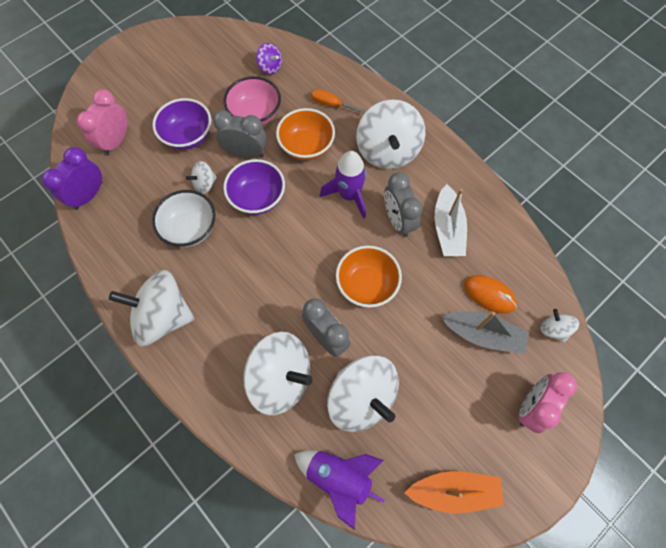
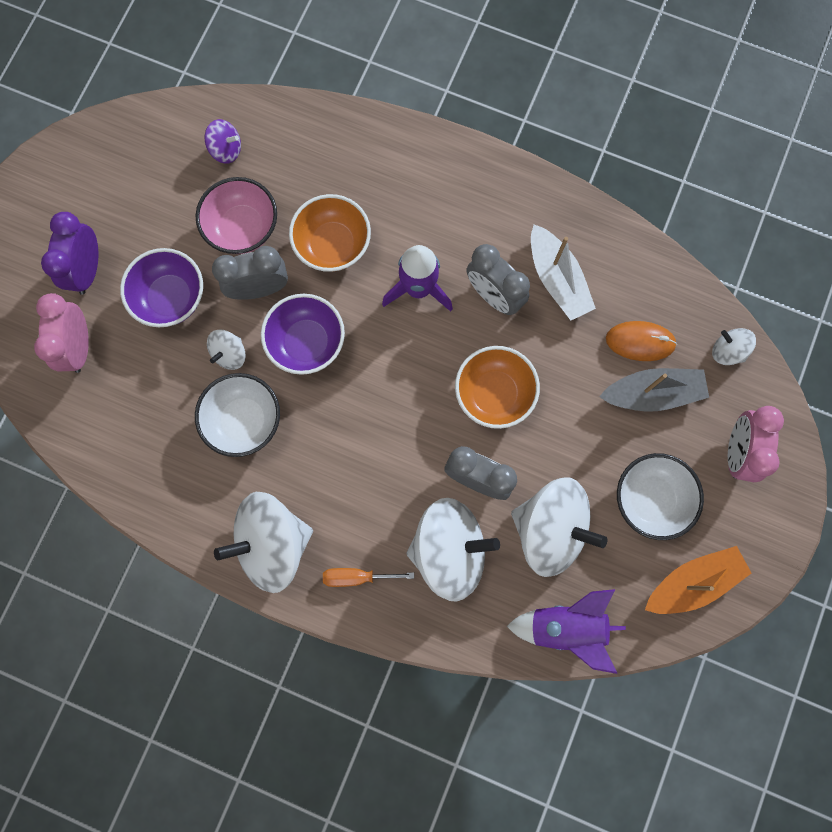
camera: 25 degrees left, 10 degrees up
(88, 195) = (87, 436): purple clock -> purple clock (87, 270)
(332, 104) = (336, 171): orange screwdriver -> orange screwdriver (357, 577)
(387, 151) = (438, 207): white spinning top -> none
(448, 411) = (650, 499): none -> white bowl

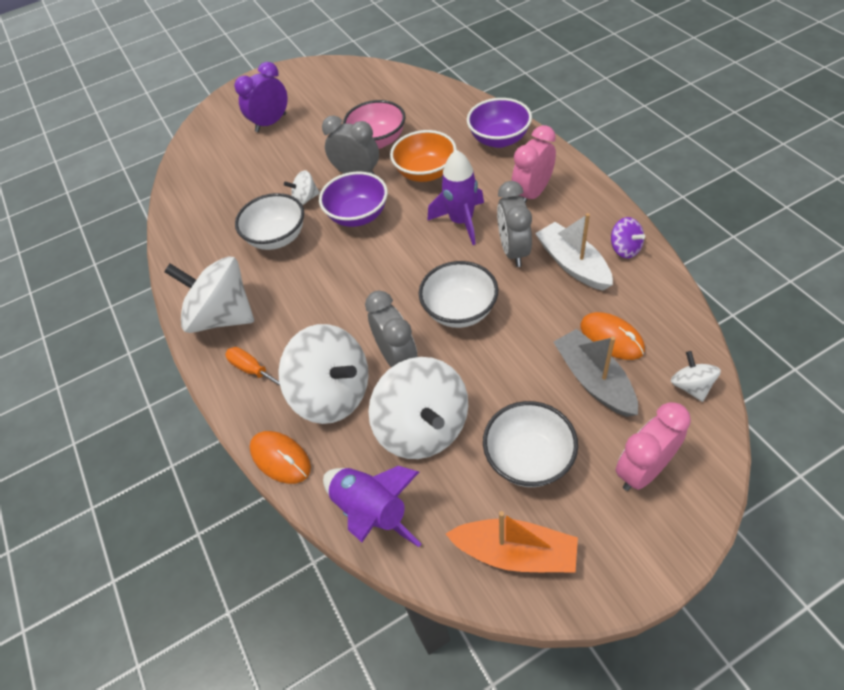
camera: 45 degrees right, 25 degrees down
(79, 347) = (227, 155): pink clock -> pink clock (532, 193)
(171, 298) = (301, 155): purple bowl -> purple bowl (499, 139)
(226, 150) = (406, 100): purple spinning top -> purple spinning top (625, 249)
(455, 637) = (280, 458): none -> orange mouse
(494, 394) = (460, 311): orange bowl -> white bowl
(557, 279) = (573, 264): white boat -> white boat turned 135 degrees clockwise
(652, 393) = (594, 380): grey boat -> grey boat turned 150 degrees counterclockwise

